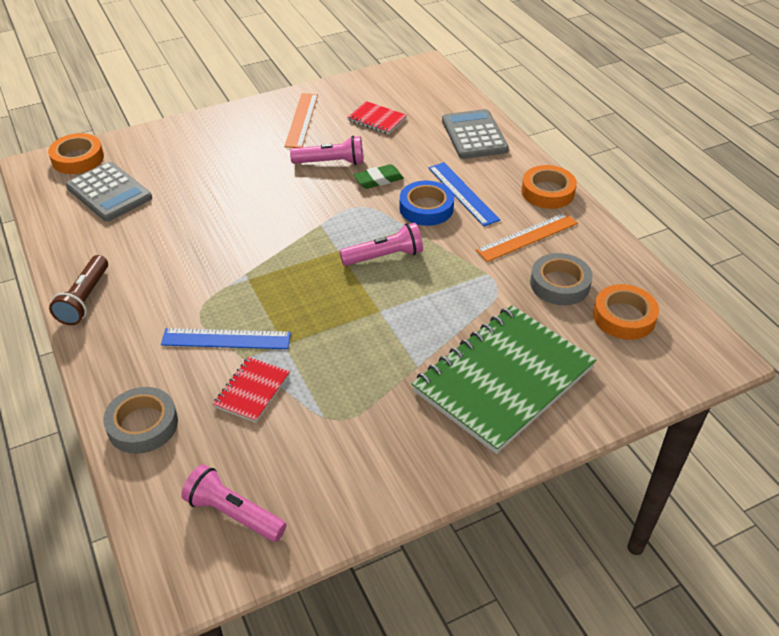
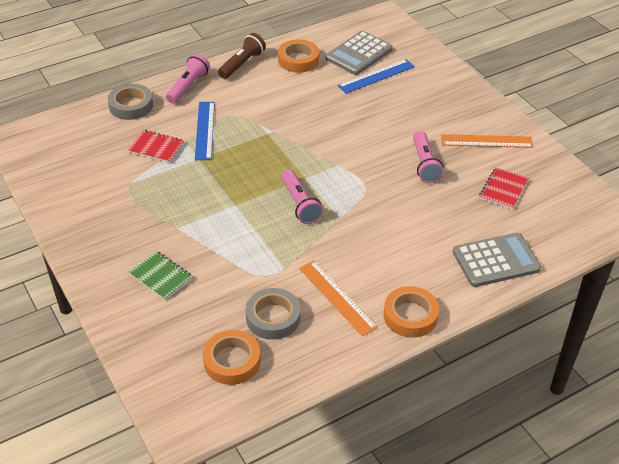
camera: 85 degrees right, 0 degrees up
(78, 158) = (398, 32): orange tape -> orange tape (298, 60)
(85, 299) = (242, 64): brown flashlight -> brown flashlight turned 120 degrees clockwise
(233, 513) = (59, 151): pink flashlight -> pink flashlight (188, 86)
(378, 180) = (405, 195): green eraser -> none
(426, 208) = (369, 228): blue tape -> none
(463, 193) = (395, 252): blue ruler -> blue ruler (376, 76)
(503, 379) = (160, 276): green notebook -> green notebook, size x0.44

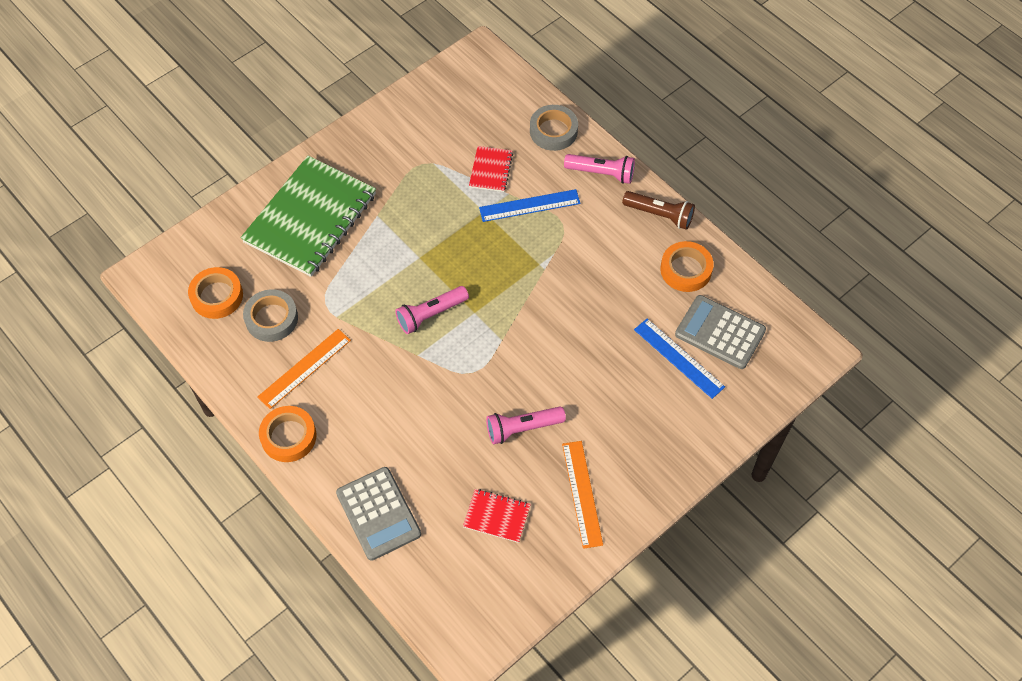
camera: 80 degrees right, 15 degrees up
(160, 276) = (310, 218): green notebook -> green notebook, size x2.28

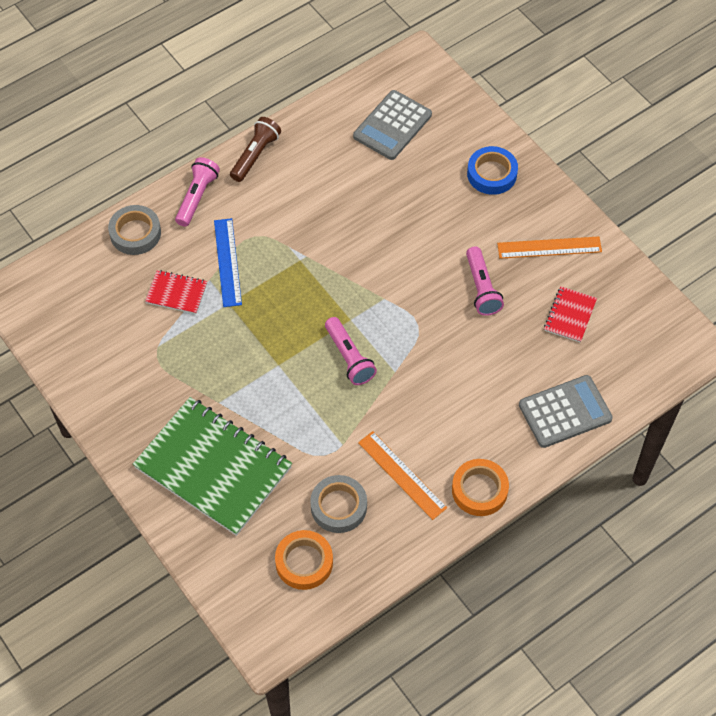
camera: 85 degrees left, 0 degrees up
(672, 432) = (492, 174): none -> blue tape
(678, 358) = (416, 160): blue ruler -> none
(686, 270) = (321, 142): orange tape -> none

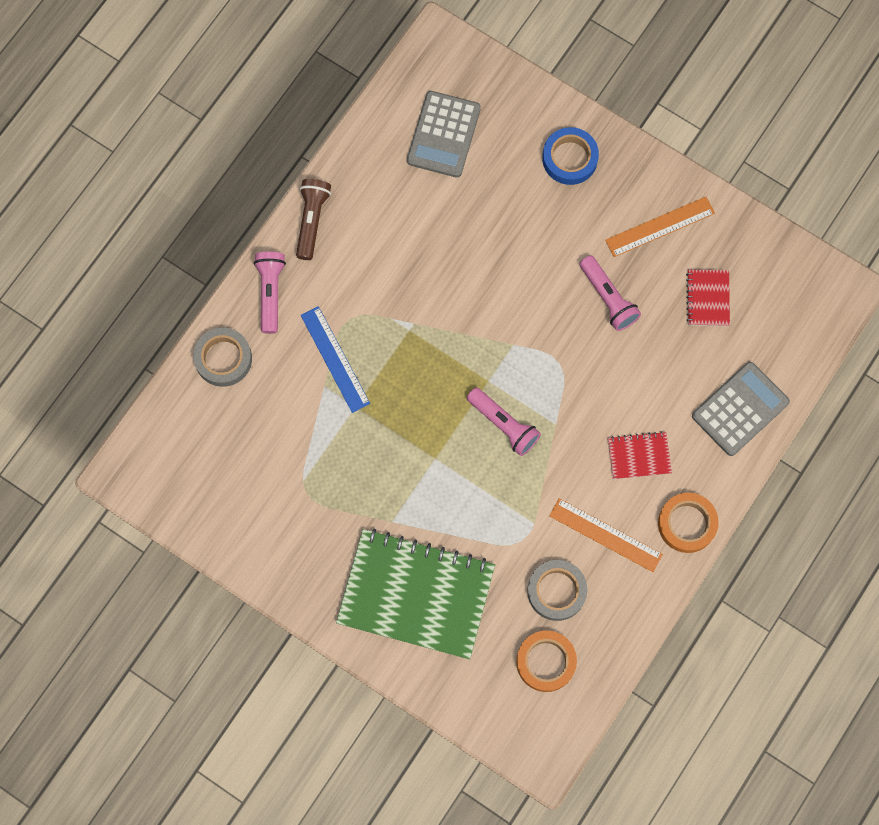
camera: 20 degrees left, 15 degrees up
(176, 293) = (297, 413): red notebook -> red notebook (639, 456)

